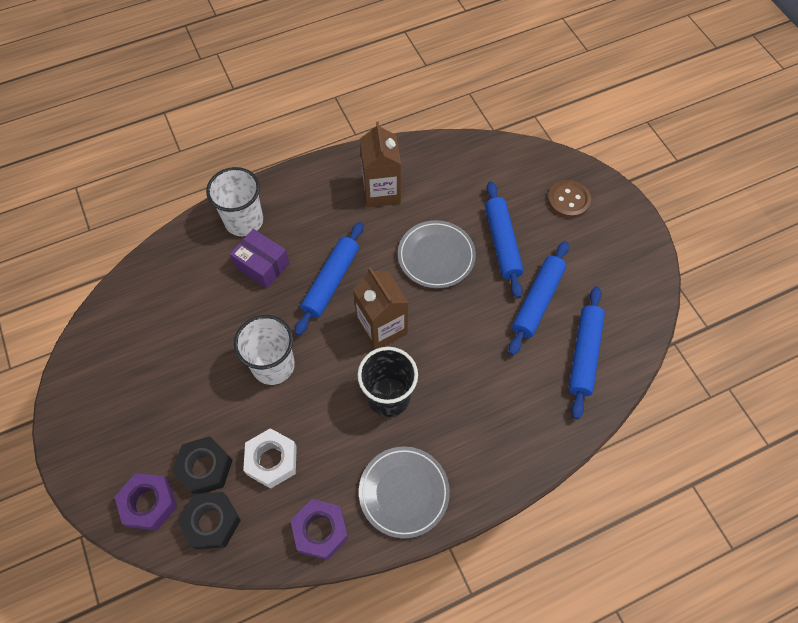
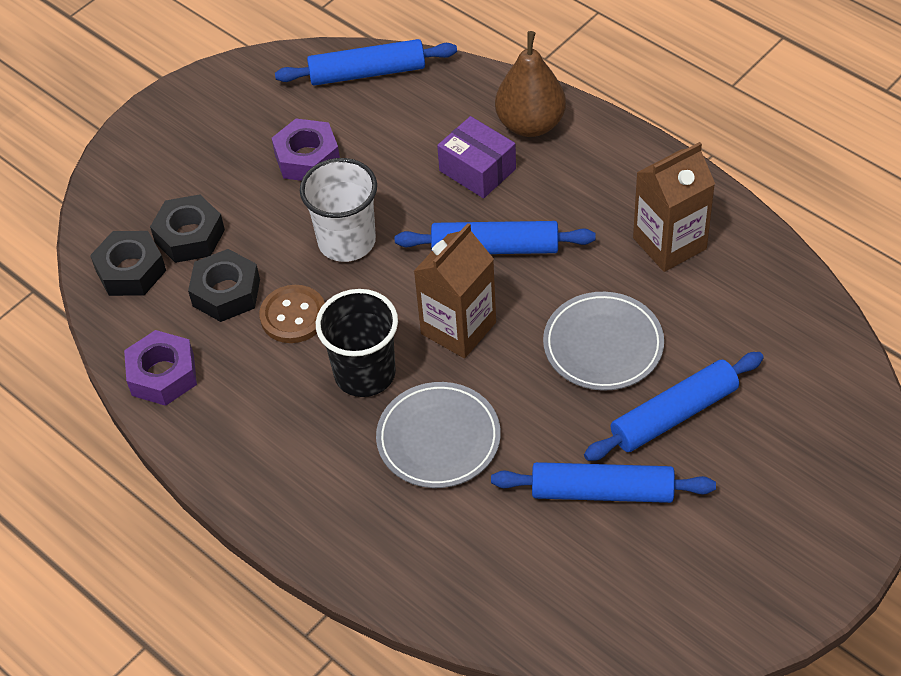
camera: 70 degrees right, 10 degrees down
(149, 503) = (128, 207): purple nut -> purple nut (307, 158)
(244, 221) = (530, 124): white cup -> brown pear
(262, 265) = (477, 170): purple box -> purple box turned 60 degrees counterclockwise
(272, 460) = (226, 292): white nut -> black nut
(404, 492) = (245, 439): grey plate -> grey plate (438, 438)
(568, 200) = (807, 473): brown button -> brown button (293, 316)
(584, 354) = (547, 578): blue rolling pin -> blue rolling pin (367, 72)

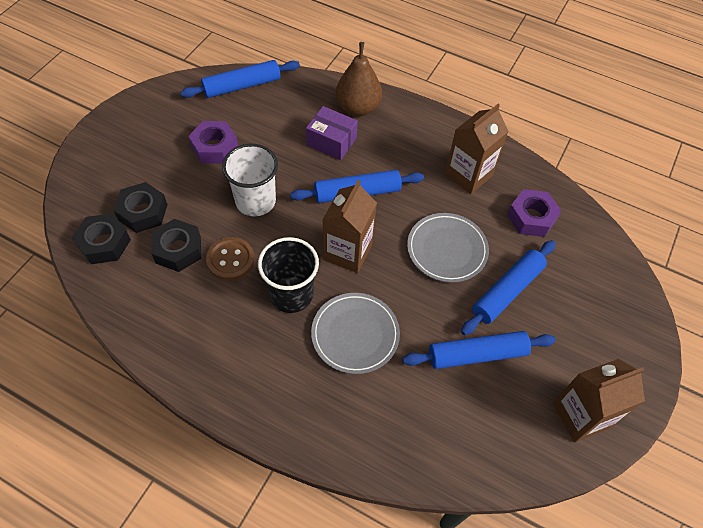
camera: 20 degrees left, 5 degrees up
(163, 375) = (144, 318): purple nut -> purple nut (531, 217)
(726, 593) = (581, 415): none -> brown carton

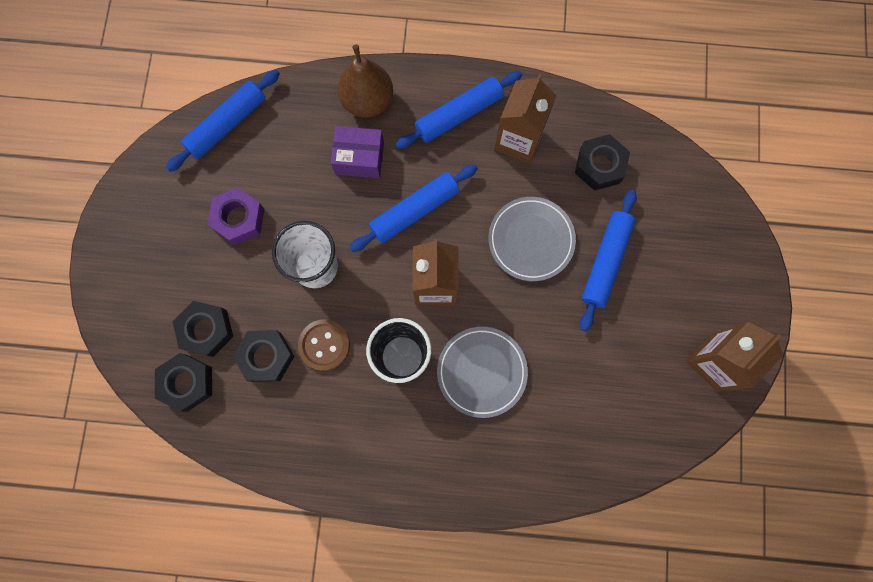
camera: 20 degrees left, 20 degrees up
(477, 354) = (601, 342): blue rolling pin -> blue rolling pin (458, 114)
(531, 217) = (599, 166): purple nut -> black nut

